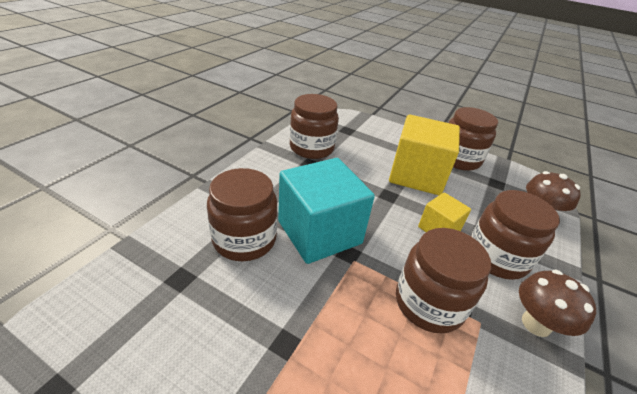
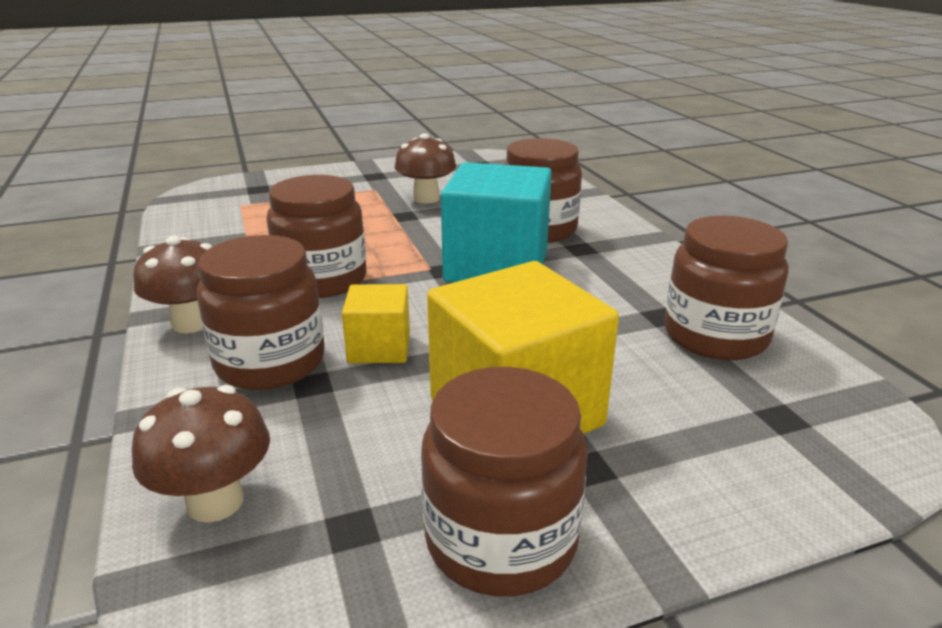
camera: 135 degrees right, 10 degrees down
(228, 359) = (426, 198): none -> brown mushroom

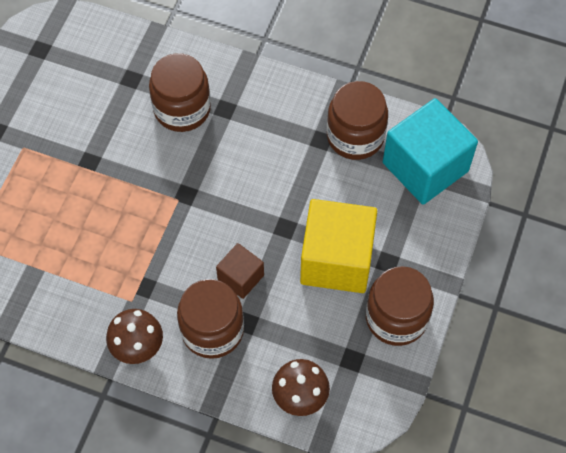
camera: 50 degrees left, 35 degrees up
(322, 280) = (143, 261): brown jar -> none
(379, 348) = (241, 277): yellow cube -> brown cube
(426, 198) = (73, 130): brown mushroom -> none
(496, 266) = (206, 166): turquoise cube -> turquoise cube (425, 167)

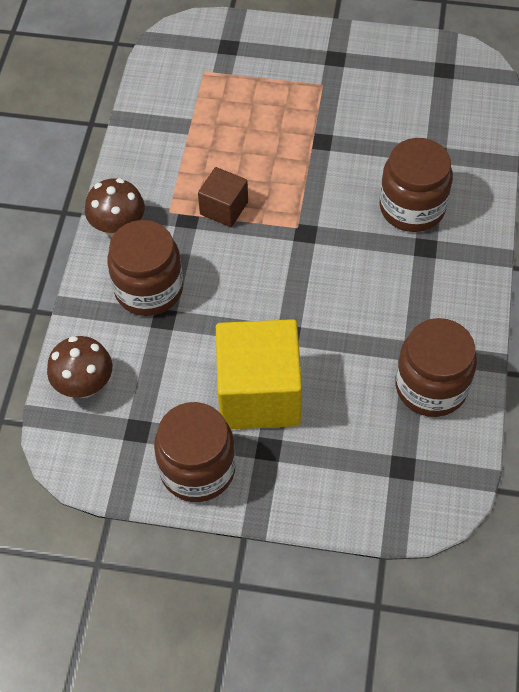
camera: 80 degrees right, 5 degrees down
(241, 277) = (216, 303): brown cube -> brown cube (224, 208)
(425, 167) = (411, 472): turquoise cube -> none

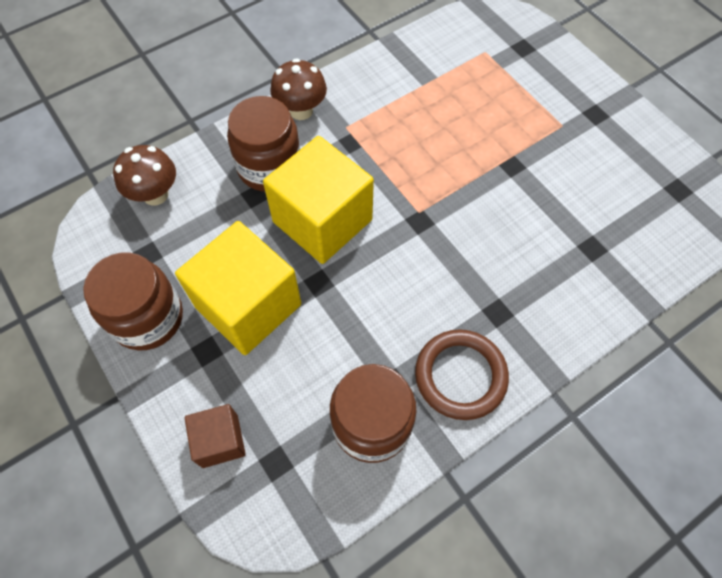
camera: 45 degrees right, 5 degrees up
(224, 208) = (384, 155): brown cube -> brown cube (220, 441)
(237, 292) = (322, 221): none -> yellow cube
(412, 207) = (523, 272): brown jar -> none
(449, 307) = (460, 376): none -> brown ring

